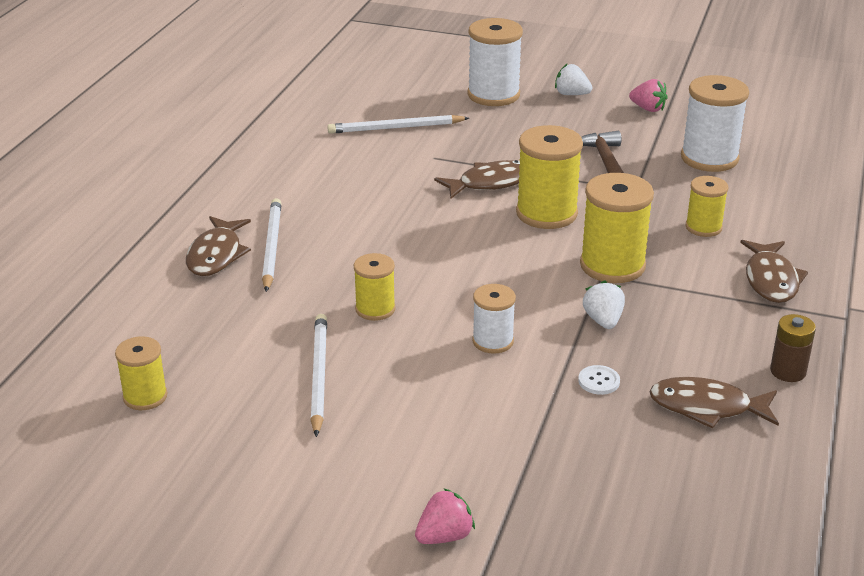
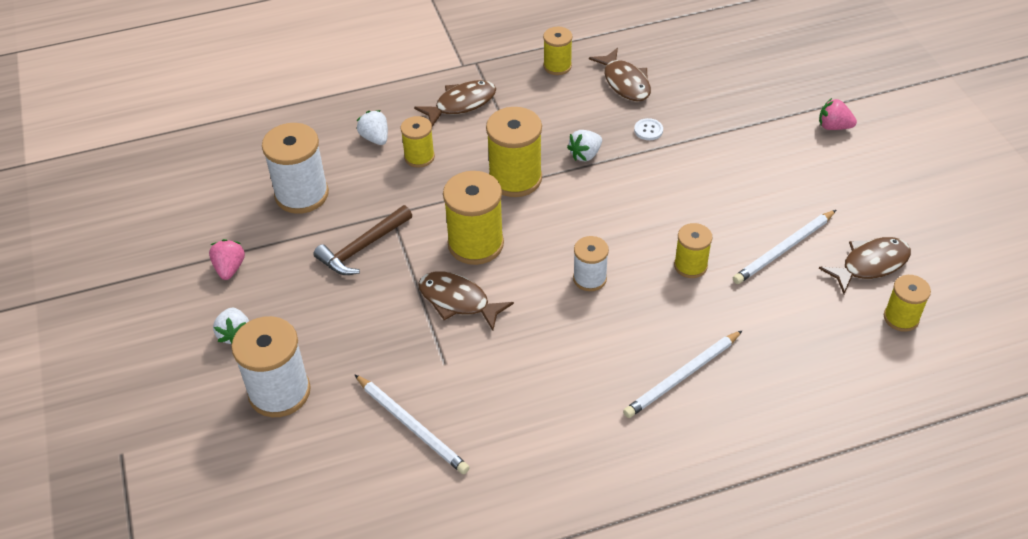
camera: 125 degrees left, 15 degrees up
(216, 255) = (729, 403): brown fish -> brown fish (870, 265)
(493, 341) = (660, 191): white spool -> white spool (589, 278)
(759, 215) = (375, 138): none -> white strawberry
(788, 371) = (557, 66): brown battery -> yellow spool

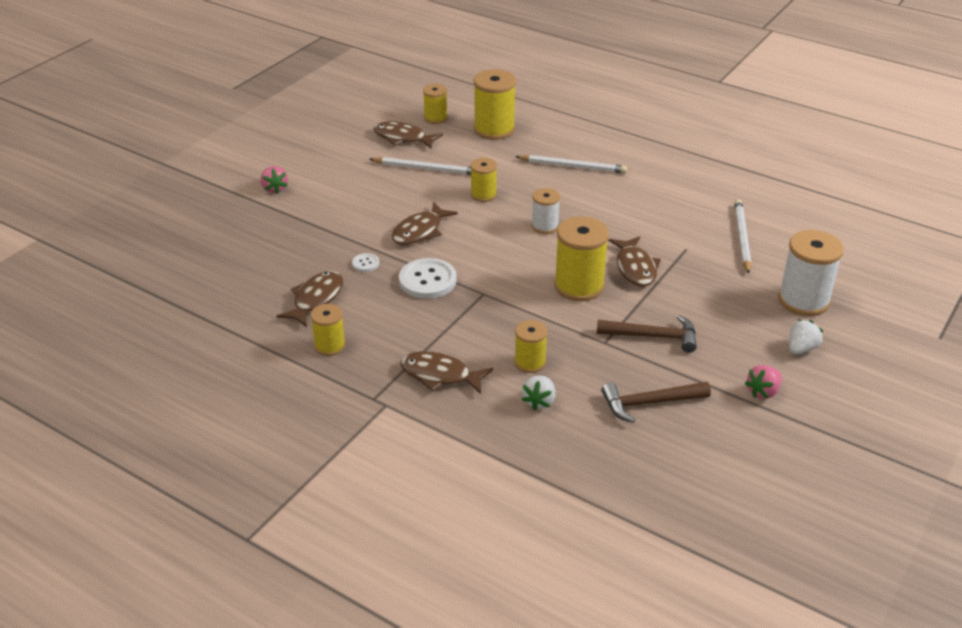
camera: 130 degrees left, 10 degrees down
(302, 194) = (650, 403): white spool -> brown hammer
(515, 178) = (493, 301): yellow spool -> yellow spool (494, 129)
(585, 155) = (427, 280): white strawberry -> white button
(666, 187) = (420, 231): none -> brown fish

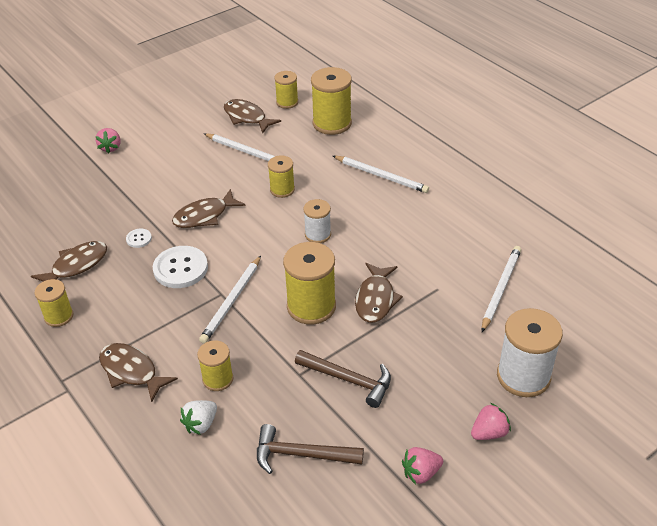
camera: 20 degrees right, 5 degrees up
(499, 297) = (232, 301): none -> white pencil
(801, 349) = (489, 433): white strawberry -> pink strawberry

